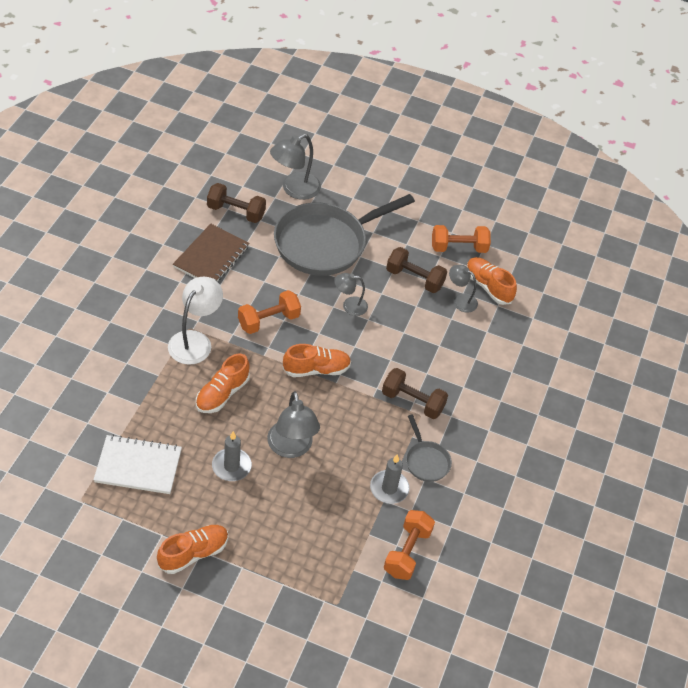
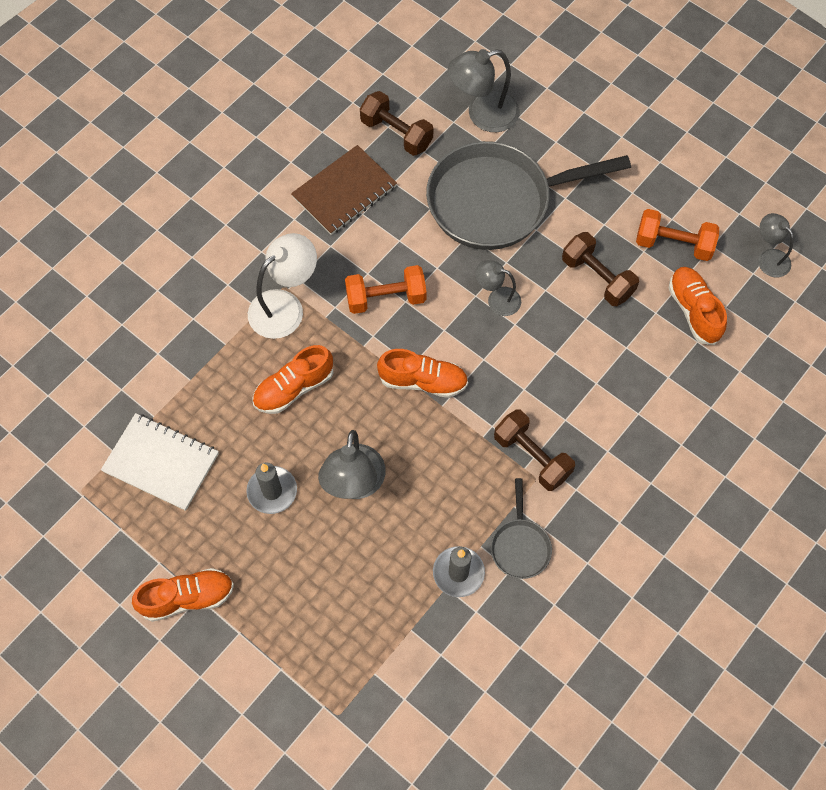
camera: 25 degrees right, 15 degrees up
(407, 552) = (450, 668): orange dumbbell -> none
(460, 300) = (648, 323): grey lamp -> grey lamp (769, 258)

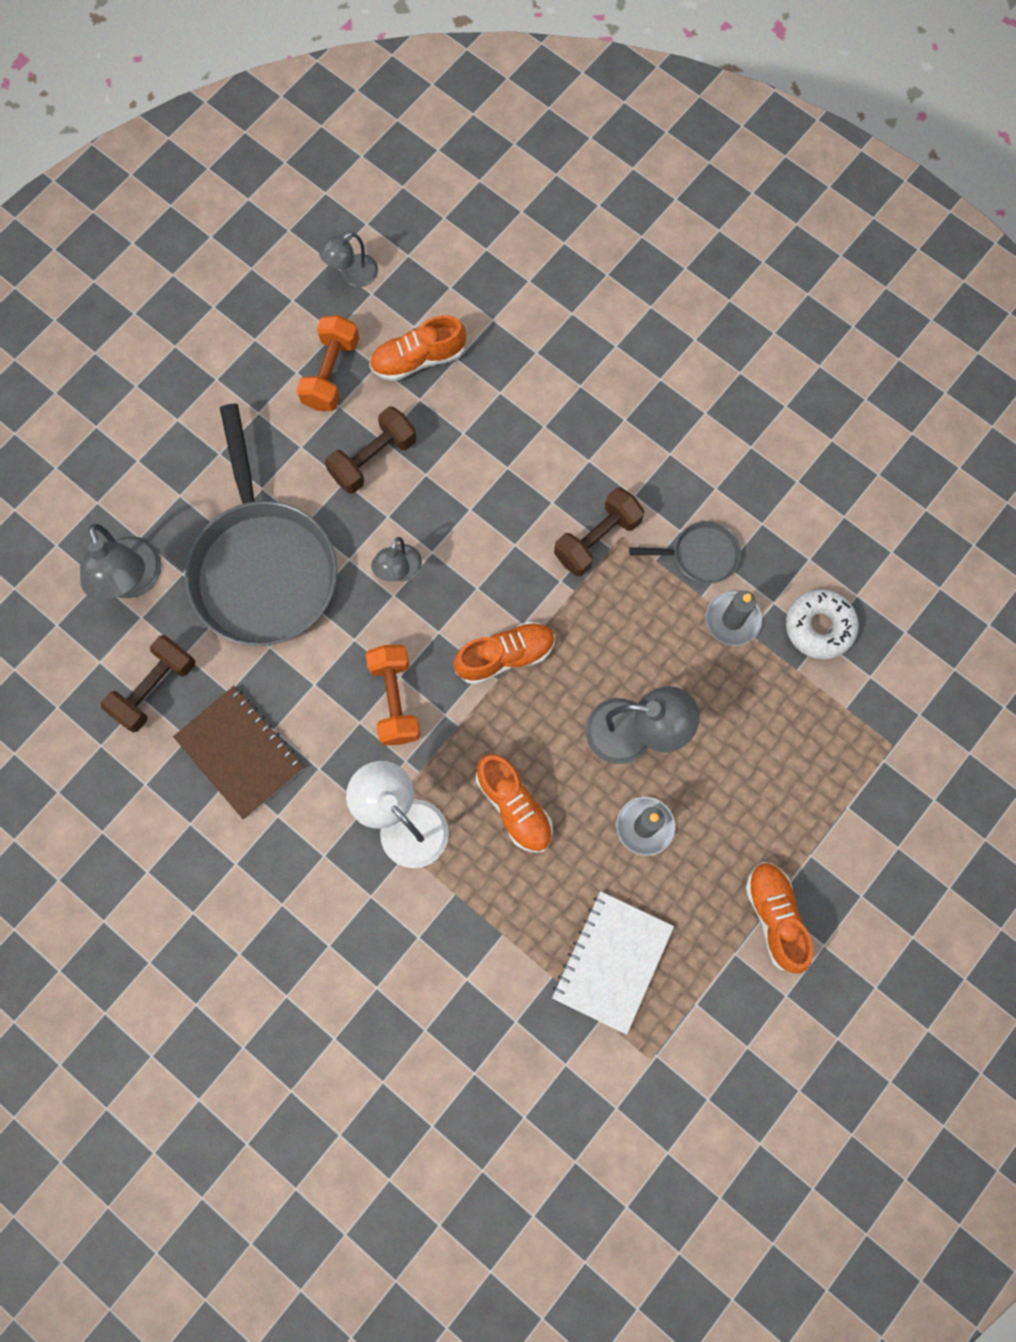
camera: 90 degrees left, 10 degrees up
(423, 381) = (505, 656): orange shoe -> orange shoe turned 60 degrees clockwise
(452, 652) = (819, 627): none -> white donut

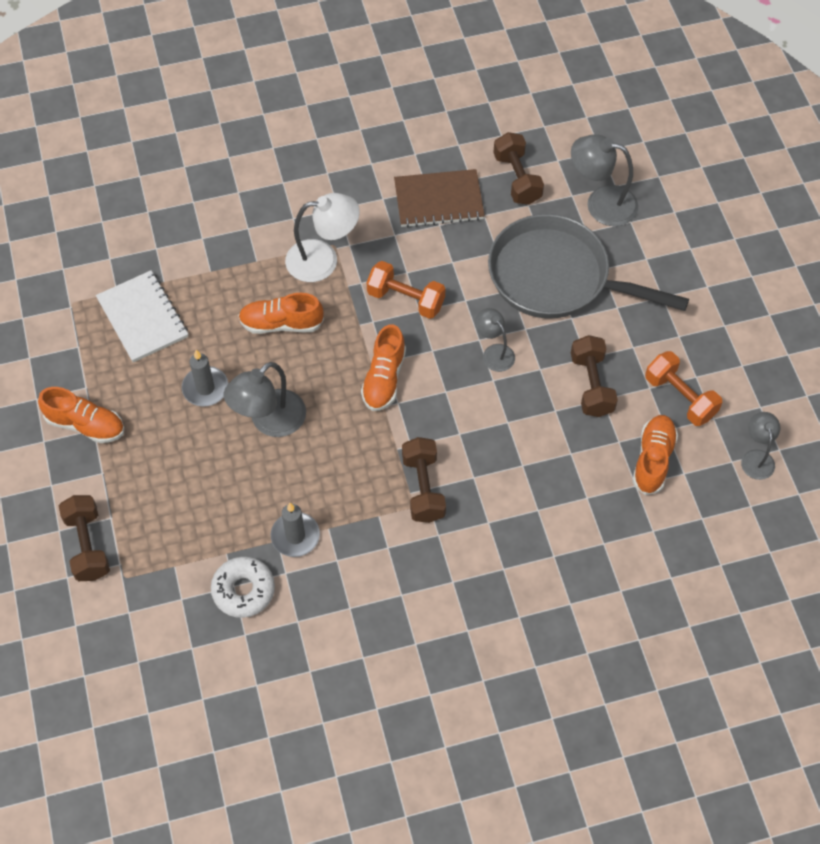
camera: 125 degrees right, 15 degrees down
(700, 555) = (358, 548): grey pan -> none
(891, 806) = (87, 546): none -> brown dumbbell

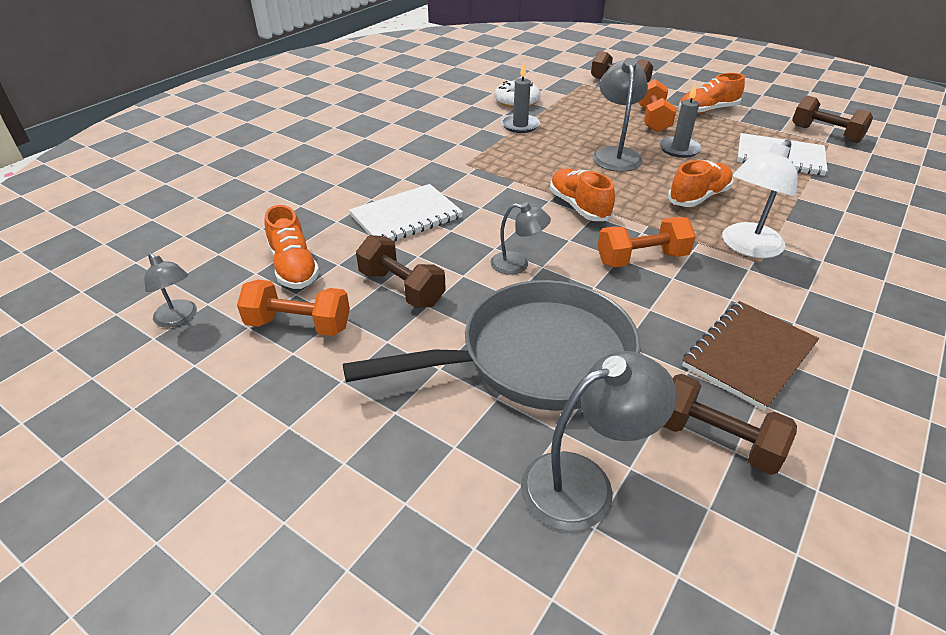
camera: 140 degrees right, 20 degrees down
(159, 449) = (653, 120): none -> orange dumbbell
(423, 488) = (469, 173): brown dumbbell -> brown dumbbell (825, 134)
(528, 462) = (406, 217): none -> white notebook

